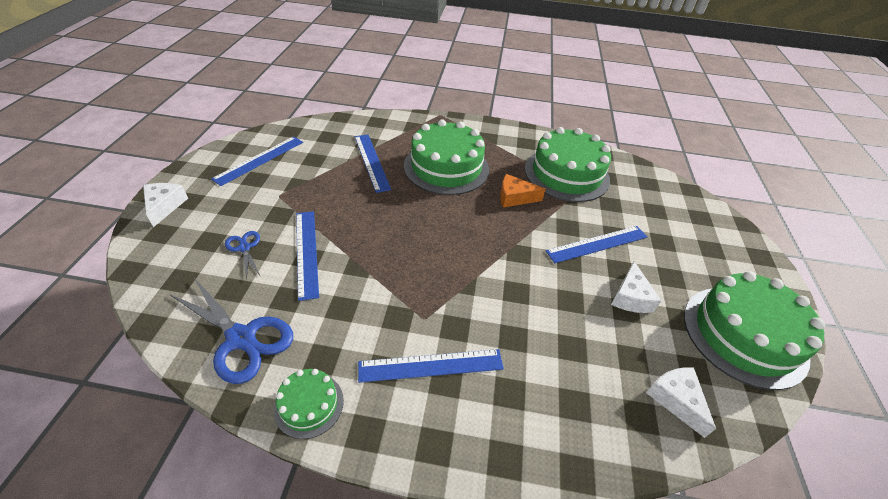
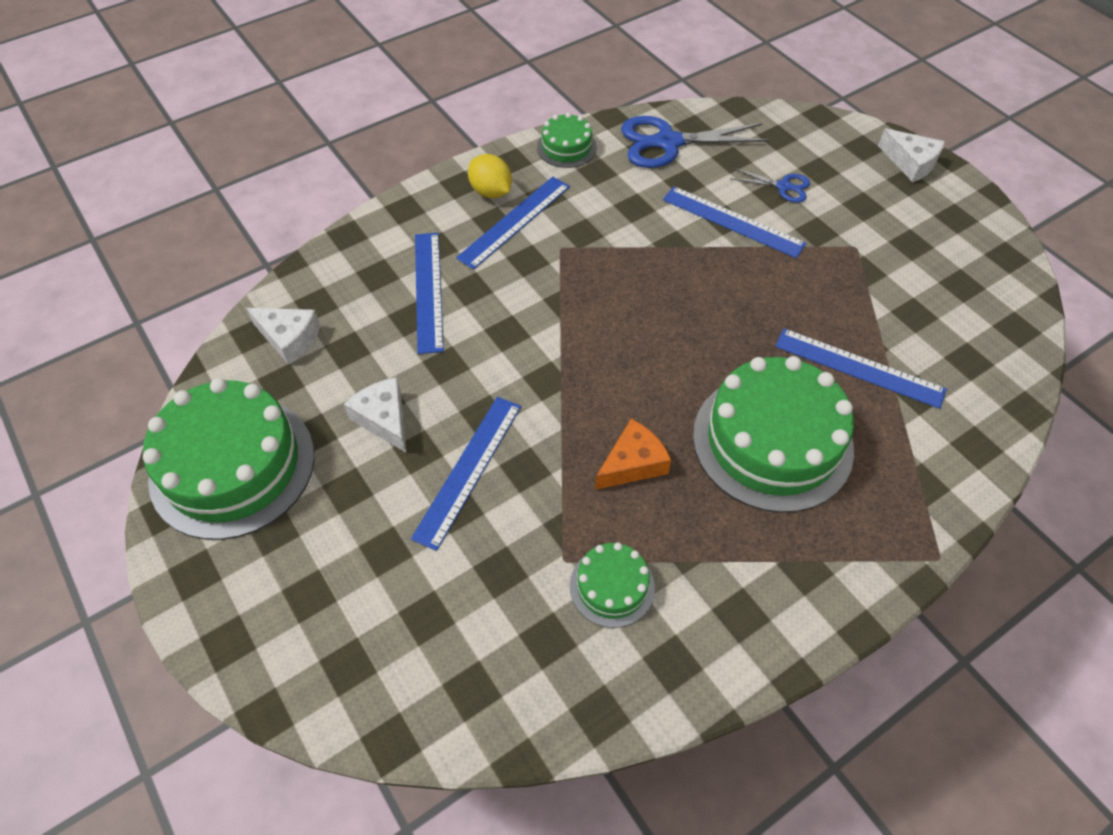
camera: 140 degrees right, 10 degrees up
(259, 160) = (955, 265): blue ruler -> blue ruler (428, 291)
(418, 411) = (491, 192): none -> yellow lemon
(566, 174) = (612, 586): green cake -> green cake, size x0.48

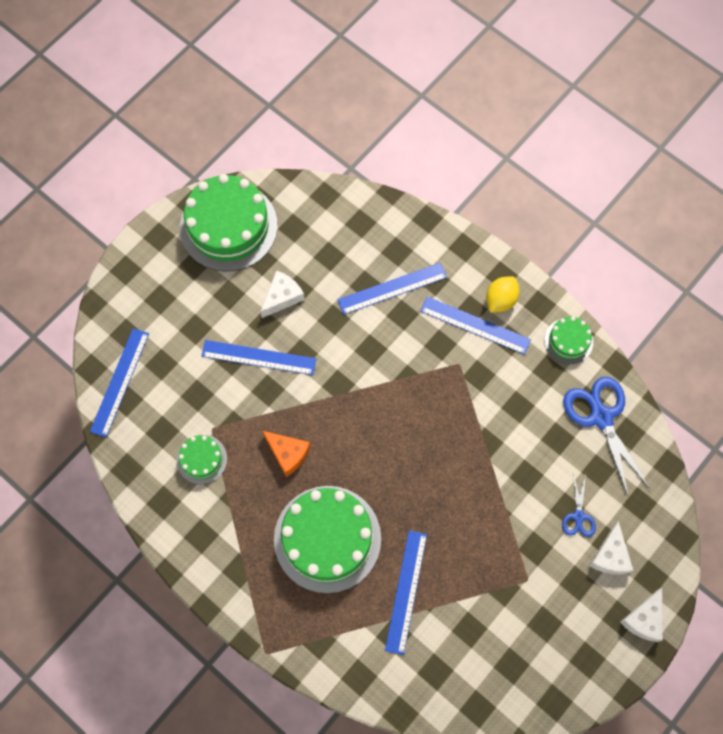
camera: 75 degrees right, 15 degrees up
(289, 338) = (327, 218): white cheese -> white cheese (610, 555)
(733, 221) = (525, 482): blue ruler -> blue ruler (120, 382)

